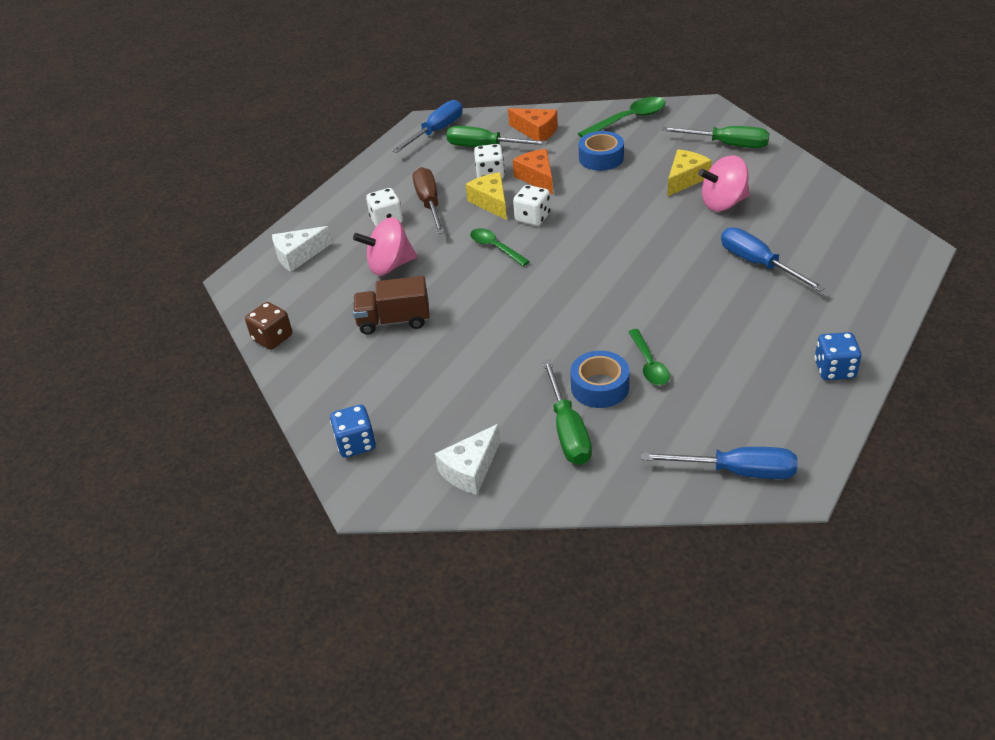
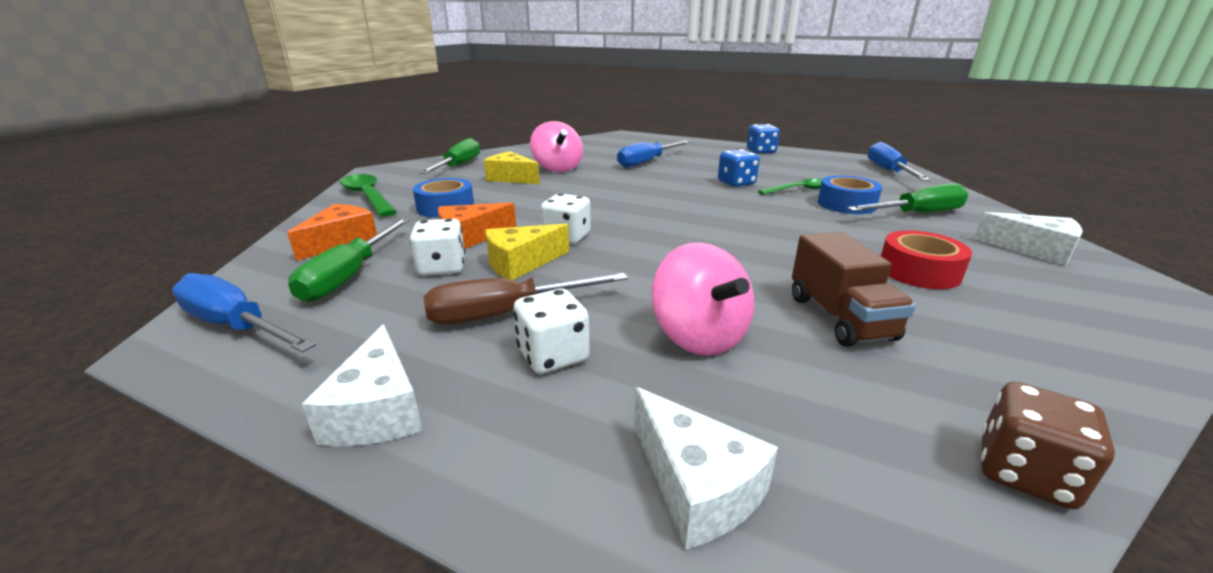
camera: 100 degrees left, 15 degrees down
(356, 444) = (1118, 322): blue dice -> blue dice (736, 183)
(362, 182) = (378, 410): none -> white cheese
(445, 379) = (919, 271): none -> red tape
(495, 247) = (635, 255): green spoon -> none

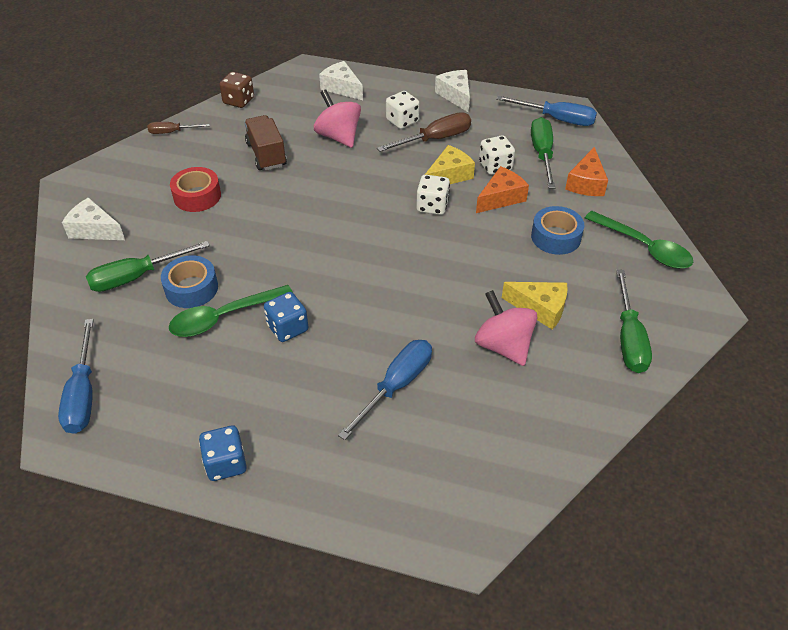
camera: 170 degrees right, 20 degrees up
(799, 190) = (224, 317): green spoon -> green spoon, size x1.51
(1114, 387) = (172, 132): none -> brown screwdriver

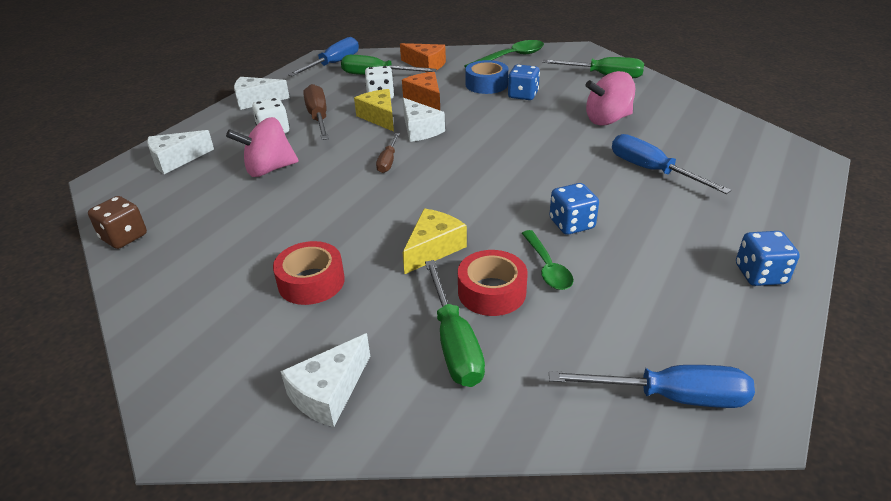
camera: 75 degrees left, 10 degrees down
(172, 132) = (141, 303): brown screwdriver -> brown screwdriver (388, 161)
(191, 288) = (492, 292): blue tape -> red tape
(224, 317) = (547, 267): green spoon -> green spoon, size x0.66
(266, 154) = (263, 221): brown truck -> none
(432, 206) = (420, 130): white dice -> white cheese
(540, 269) = (523, 95): none -> blue dice
(540, 309) = (568, 101): yellow cheese -> yellow cheese (433, 248)

